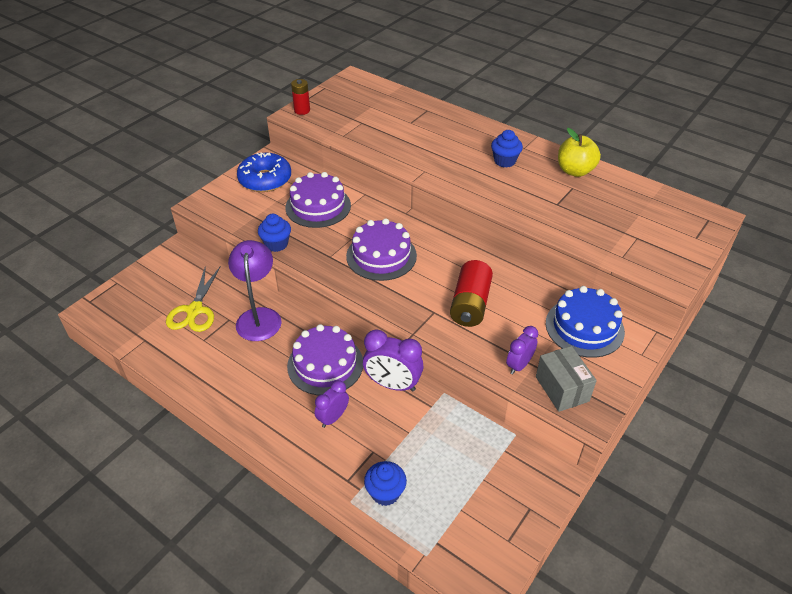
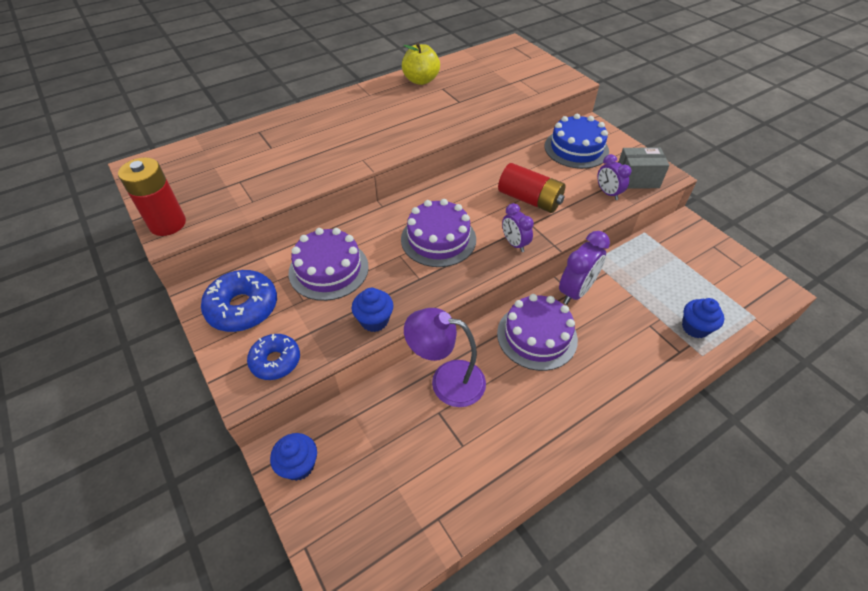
camera: 70 degrees left, 5 degrees up
(194, 310) = (408, 448): yellow scissors -> none
(225, 209) = (275, 361): none -> blue donut
(302, 110) = (167, 224): red battery -> red battery, size x1.62
(333, 418) = (606, 345): purple clock -> purple clock (514, 244)
(504, 161) = (381, 110): blue cupcake -> blue cupcake (299, 465)

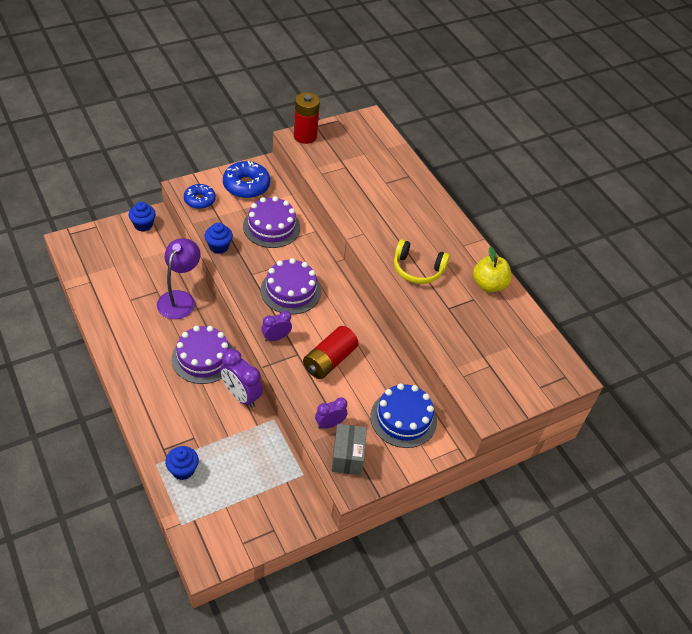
camera: 90 degrees right, 0 degrees up
(411, 120) = (417, 269): none -> yellow headphones

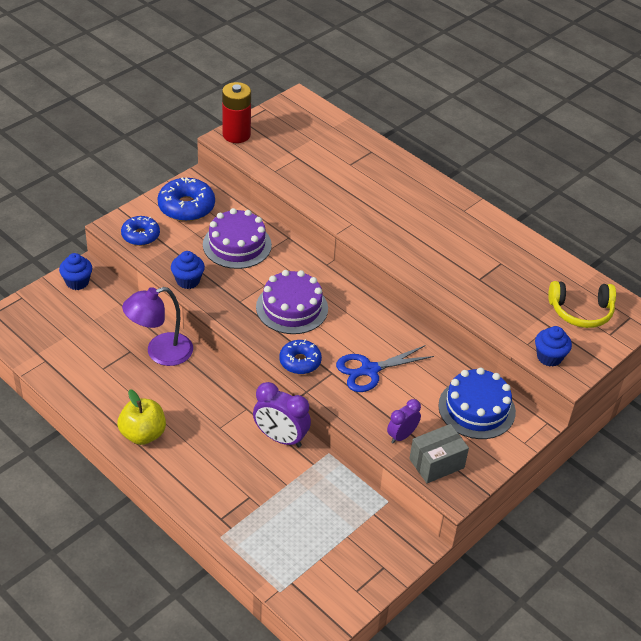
camera: 15 degrees left, 5 degrees down
(180, 299) = (160, 352): purple lamp -> purple lamp turned 120 degrees counterclockwise
(183, 470) = (254, 534): blue cupcake -> blue cupcake (549, 357)
(203, 358) = (218, 409): purple cake -> none
(276, 337) = (300, 361): purple clock -> blue donut
(329, 360) = (369, 370): red battery -> blue scissors
(347, 456) = (436, 463): grey box -> grey box turned 75 degrees clockwise
(417, 269) = (428, 247): yellow headphones -> yellow headphones (581, 311)
(488, 285) = (509, 244): yellow apple -> yellow apple (143, 434)

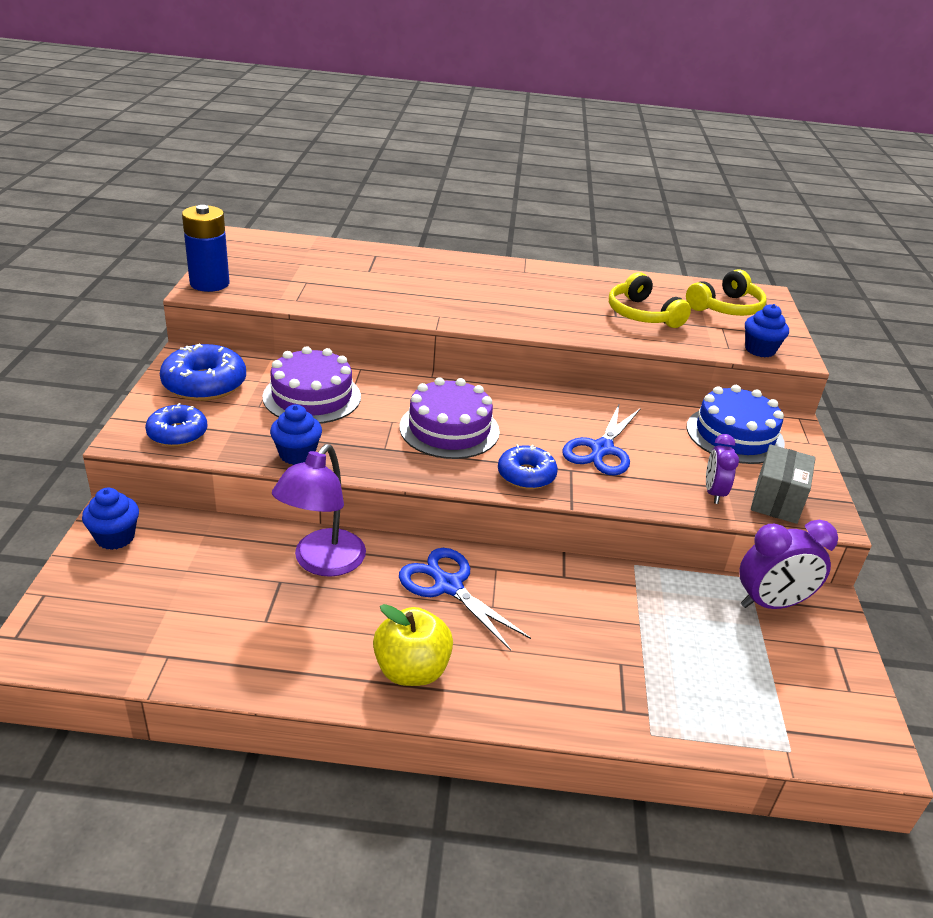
camera: 40 degrees left, 10 degrees down
(209, 403) = (448, 586): none -> blue scissors
(236, 135) = (209, 283): red battery -> blue battery
(280, 438) = (570, 578): purple clock -> purple clock (771, 603)
(501, 287) = (642, 314): none -> yellow headphones

